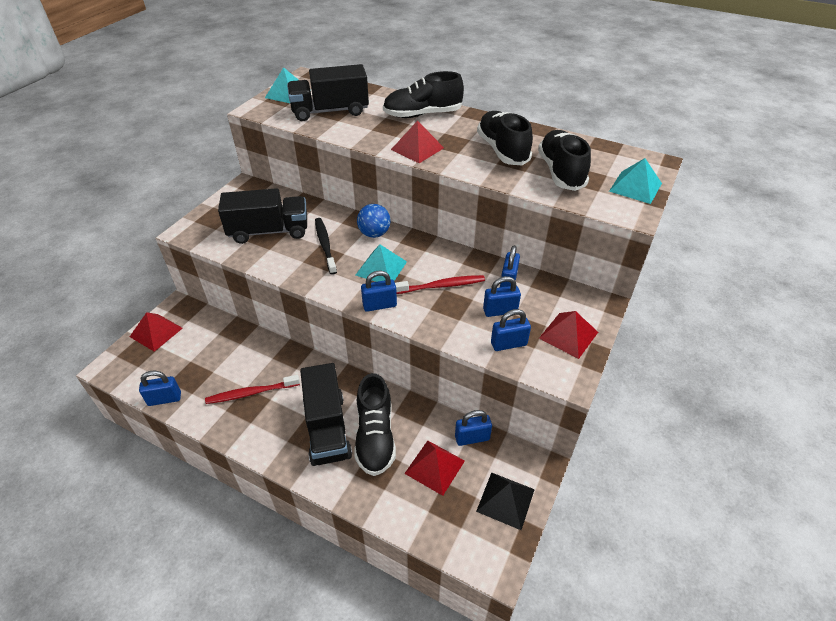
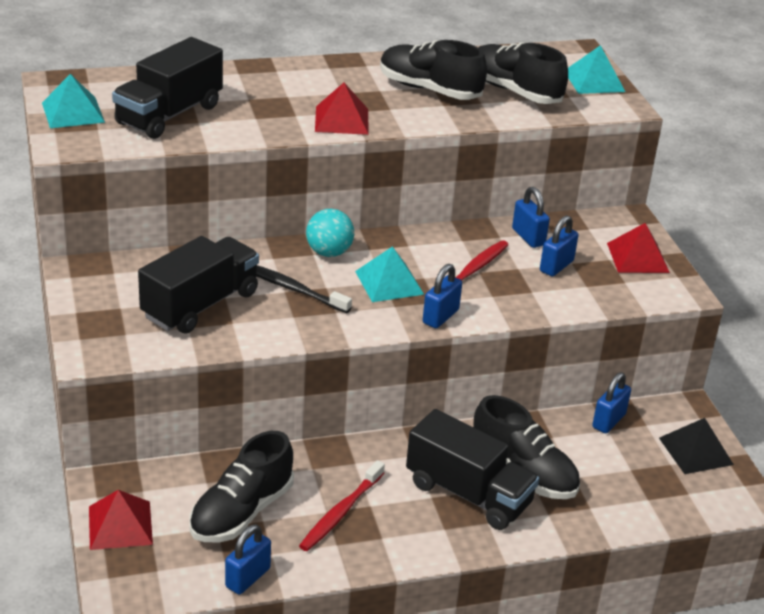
camera: 45 degrees left, 10 degrees down
(374, 234) = (329, 252): blue ball -> turquoise ball
(422, 114) = (286, 81): black shoe -> black shoe (241, 512)
(435, 467) = (608, 463): red pyramid -> none
(508, 344) = (601, 290): blue padlock -> none

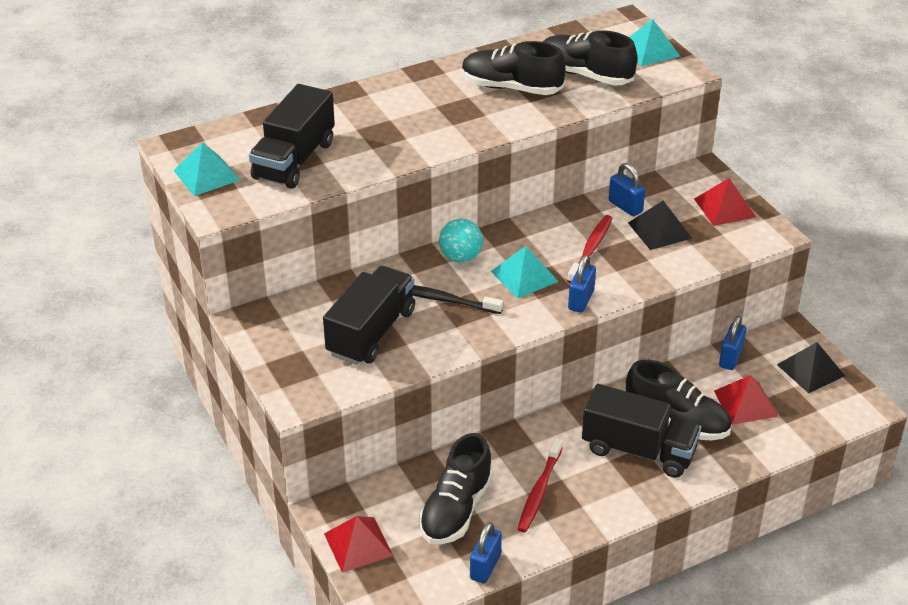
camera: 10 degrees left, 5 degrees up
(342, 120) = (448, 135): red pyramid -> red pyramid (745, 403)
(556, 266) = (659, 230): blue padlock -> black pyramid

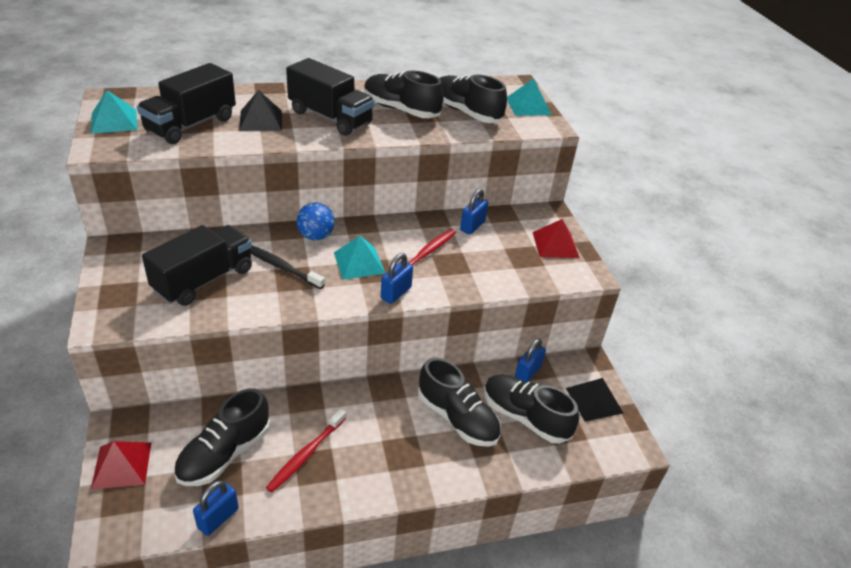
camera: 10 degrees right, 0 degrees up
(460, 257) = (316, 236): turquoise ball -> blue ball
(625, 206) = (472, 226): blue padlock -> blue padlock turned 60 degrees clockwise
(638, 450) = (411, 438): black truck -> black truck (330, 117)
(659, 230) = (492, 251): black pyramid -> black pyramid (261, 120)
(745, 403) = (525, 417): red pyramid -> black shoe

